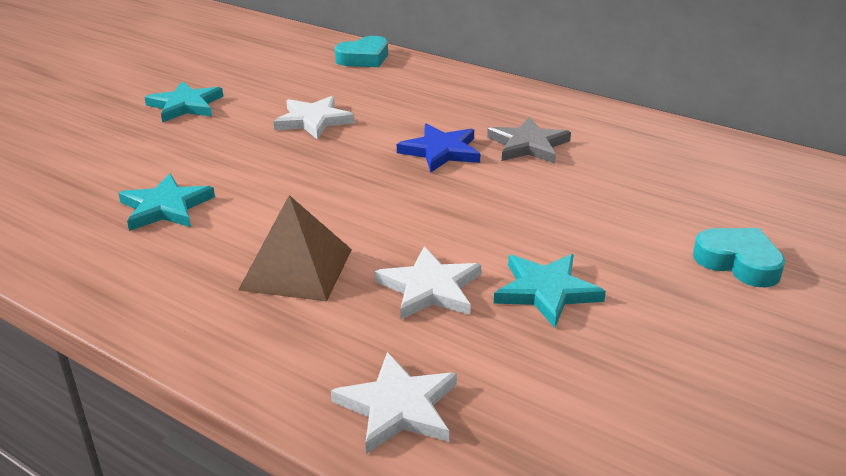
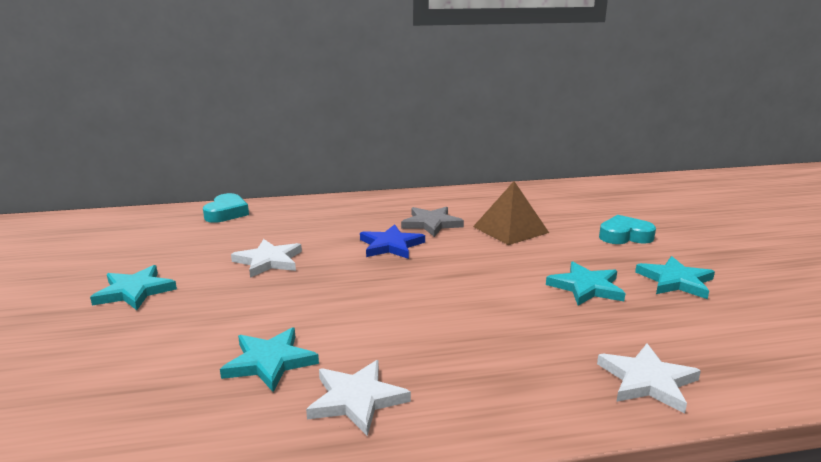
camera: 45 degrees left, 10 degrees down
(296, 269) = (445, 347): brown pyramid -> brown pyramid (510, 229)
(430, 288) = (536, 316): white star -> white star (357, 399)
(675, 344) = (675, 281): none -> turquoise star

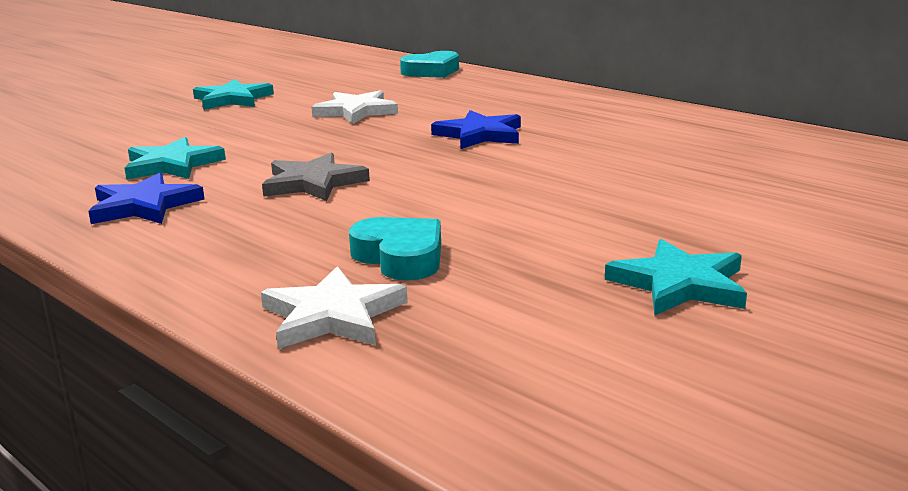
camera: 55 degrees right, 0 degrees up
(357, 399) = (144, 206): white star -> blue star
(431, 224) = (578, 133): grey star -> grey star (313, 183)
(510, 229) = (649, 166): brown pyramid -> none
(586, 287) = (546, 238): turquoise star -> none
(624, 236) = (786, 225): turquoise heart -> turquoise heart (400, 257)

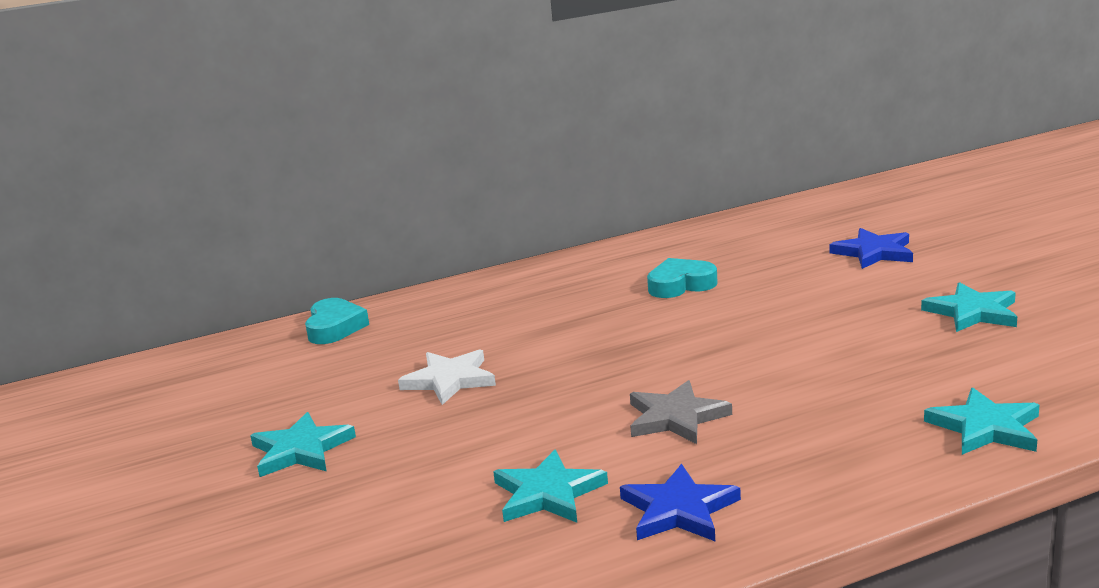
camera: 65 degrees left, 0 degrees up
(332, 315) = (985, 428): white star -> turquoise star
(400, 257) = (884, 394): turquoise heart -> turquoise heart (680, 285)
(479, 135) = (598, 331): blue star -> blue star (874, 252)

